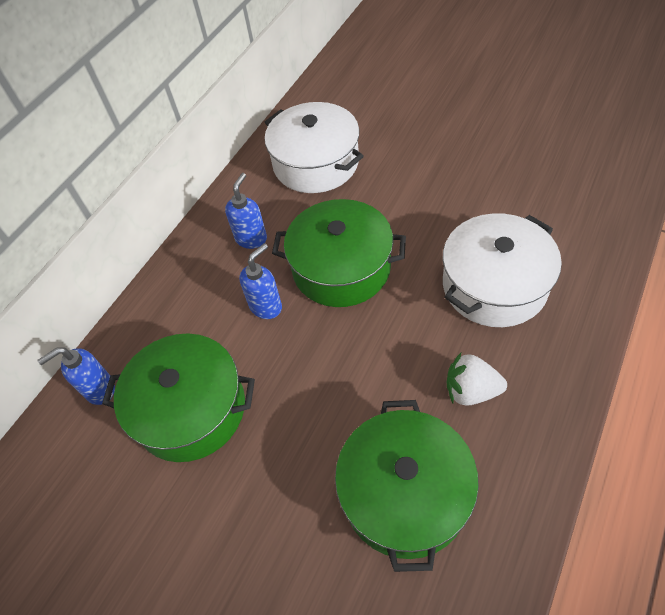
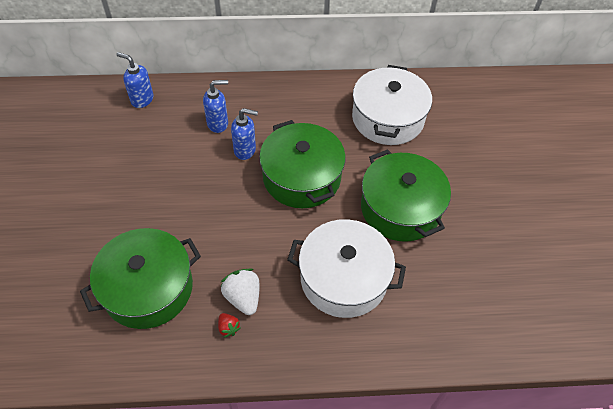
camera: 50 degrees right, 0 degrees up
(190, 409) = (151, 149): green pot -> green pot (400, 208)
(251, 238) = (295, 115): blue soap dispenser -> blue soap dispenser (218, 123)
(504, 422) = (228, 328): none -> red strawberry

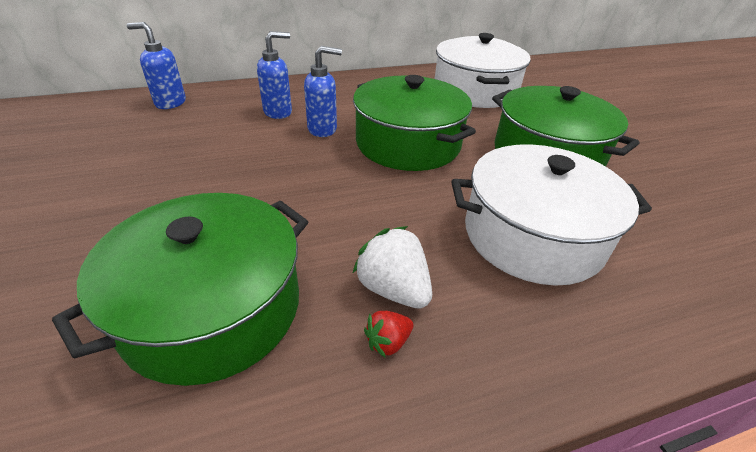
camera: 15 degrees left, 15 degrees down
(228, 328) = (388, 342): red strawberry -> red strawberry turned 105 degrees clockwise

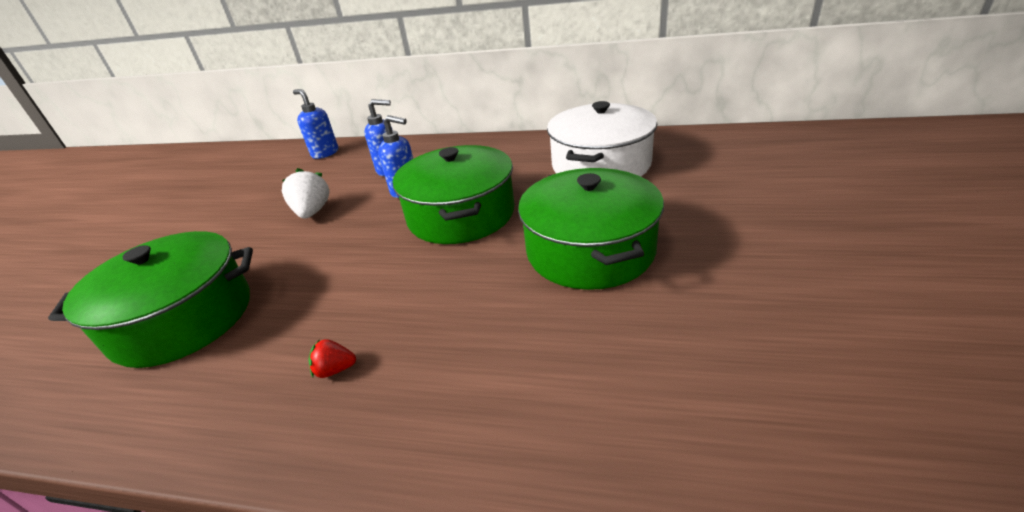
camera: 35 degrees right, 5 degrees down
(388, 342) = (245, 382): red strawberry -> red strawberry (335, 370)
(393, 289) = (296, 342): white strawberry -> white strawberry (312, 212)
(532, 235) = (463, 331): white pot -> none

